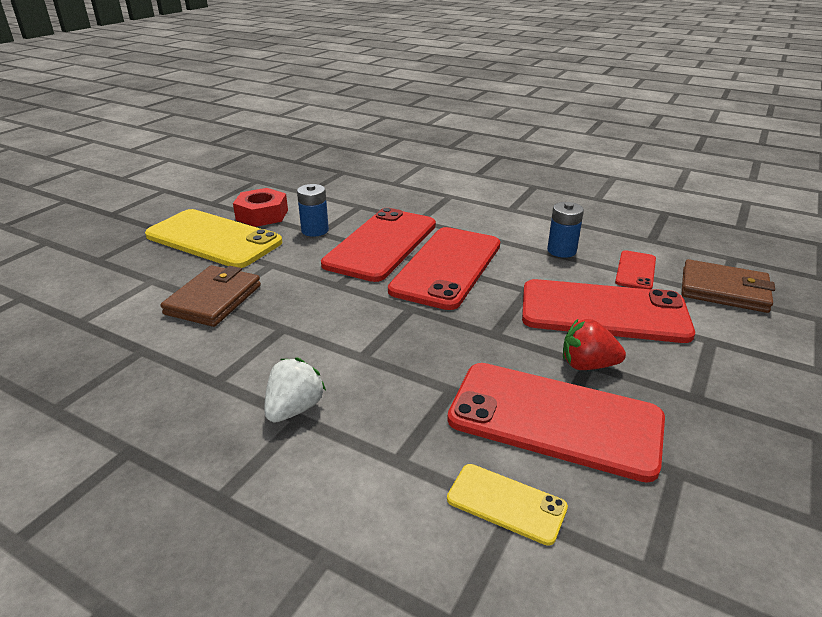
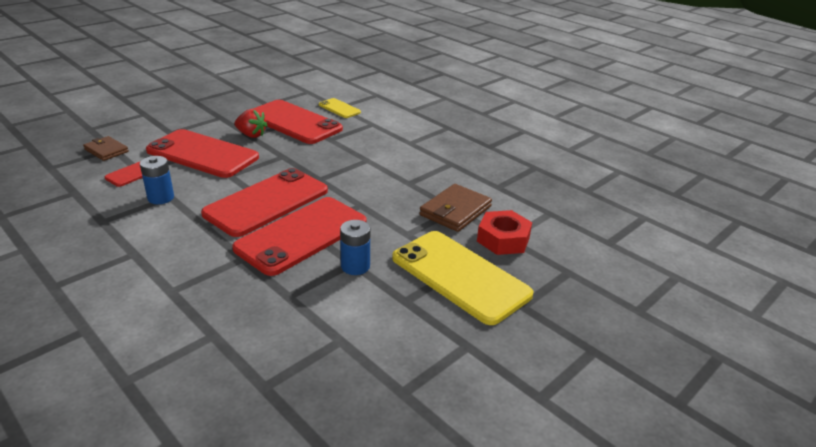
camera: 165 degrees left, 0 degrees up
(262, 215) = (405, 305): red nut -> red nut (503, 239)
(294, 409) = (411, 146): white strawberry -> none
(724, 290) = (106, 150): brown wallet -> brown wallet, size x0.65

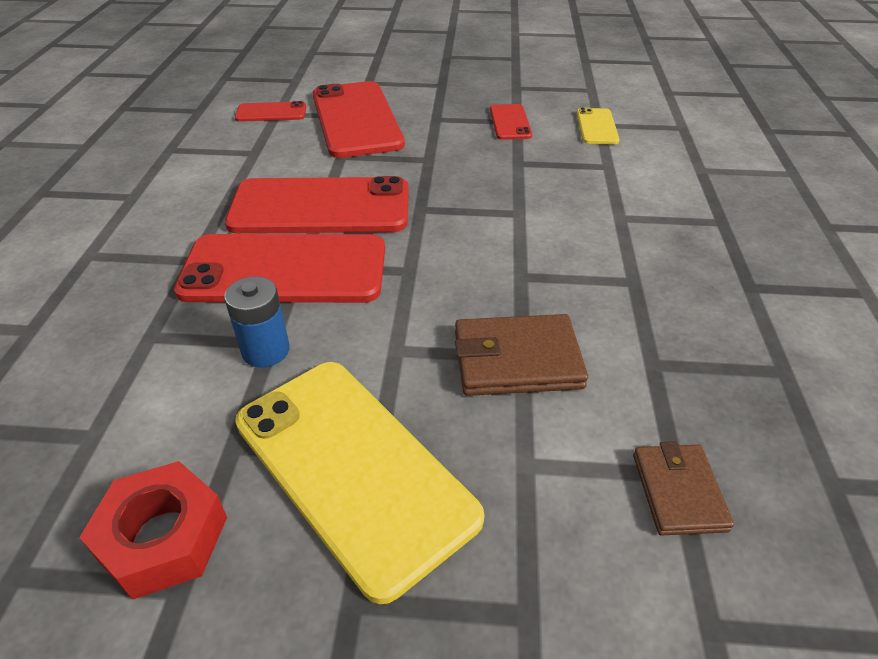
camera: 50 degrees right, 10 degrees up
(106, 150) = (287, 79): brown wallet -> brown wallet (678, 491)
(161, 198) = (245, 150): blue battery -> none
(251, 135) = (438, 118): red strawberry -> none
(294, 122) = (510, 122): red phone -> red phone, size x0.48
(460, 276) = (352, 468): yellow phone -> yellow phone turned 45 degrees counterclockwise
(503, 239) = (513, 460): red nut -> red nut (163, 537)

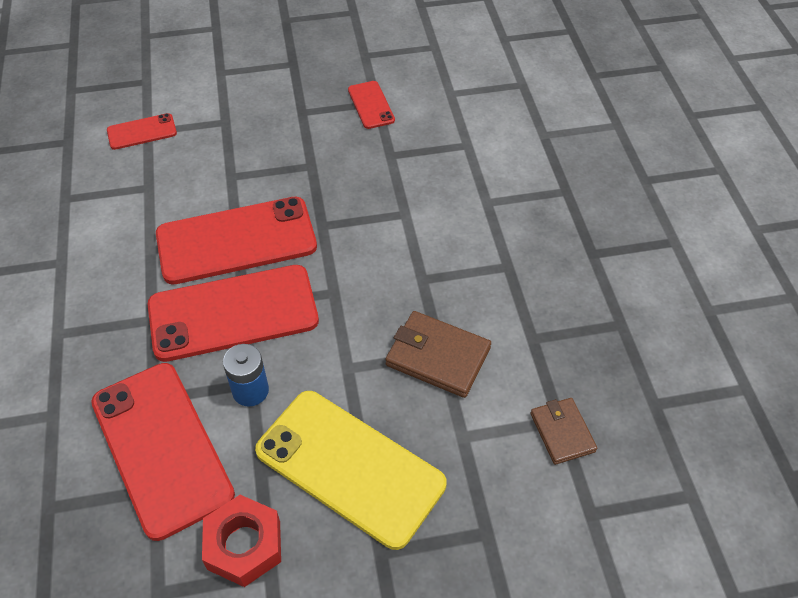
camera: 15 degrees left, 10 degrees up
(356, 119) = (227, 127): red phone -> red phone (161, 448)
(517, 360) = (437, 357): brown wallet -> brown wallet turned 45 degrees clockwise
(596, 127) = (448, 97): yellow phone -> none

